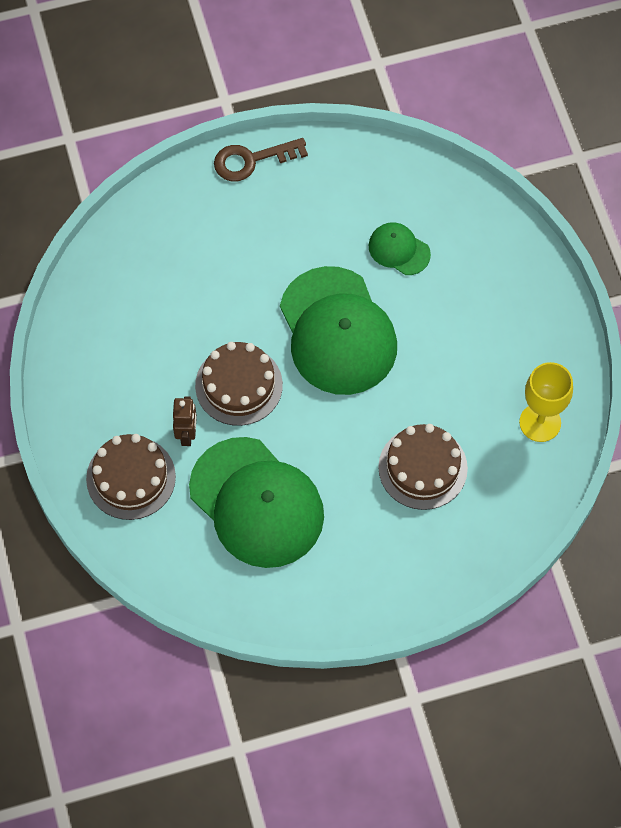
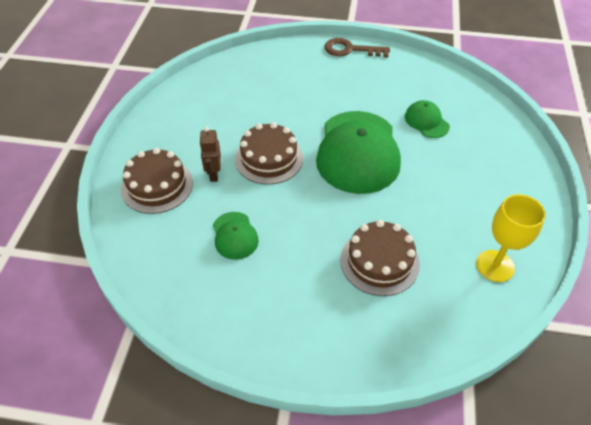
camera: 25 degrees right, 15 degrees down
(187, 434) = (214, 174): brown robot -> brown robot turned 150 degrees clockwise
(256, 503) = (235, 235): green cap -> green cap, size x0.46

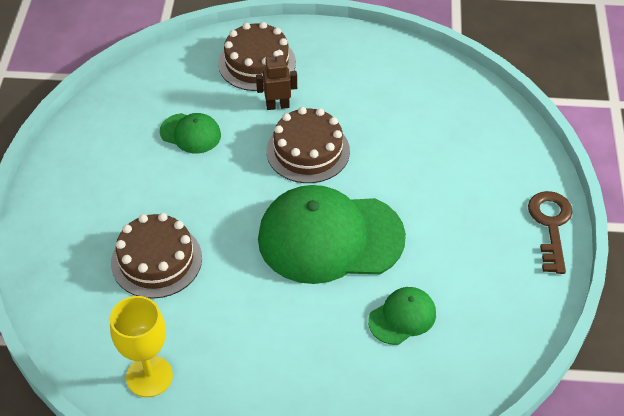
camera: 85 degrees right, 0 degrees up
(235, 235) = (190, 133): green cap -> green cap turned 135 degrees counterclockwise

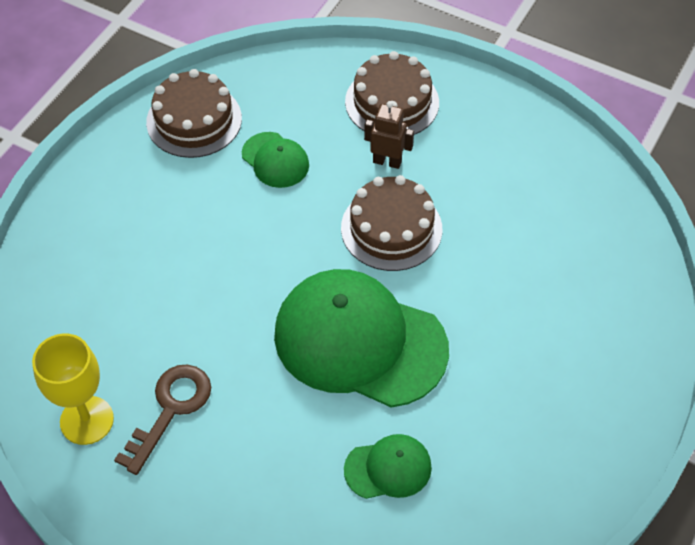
camera: 25 degrees right, 5 degrees up
(156, 260) = (162, 293): brown cake -> brown cake (194, 120)
(550, 225) = (624, 429): brown key -> brown key (170, 409)

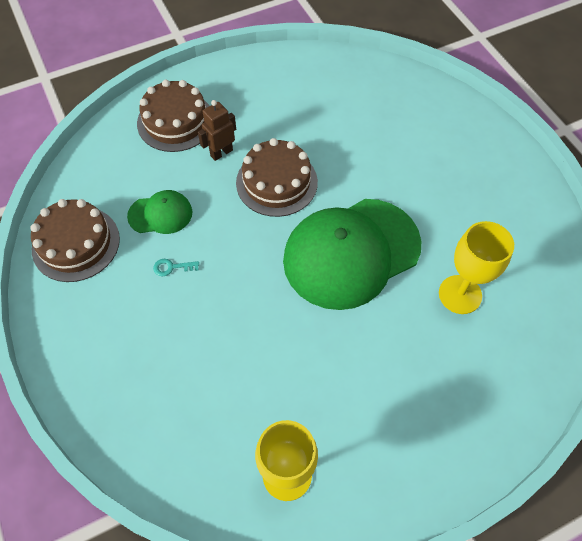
camera: 55 degrees left, 5 degrees up
(170, 409) = (320, 406): brown key -> none
(226, 205) = (172, 267): none -> turquoise key
(388, 468) = (460, 294): green cap -> yellow goblet

